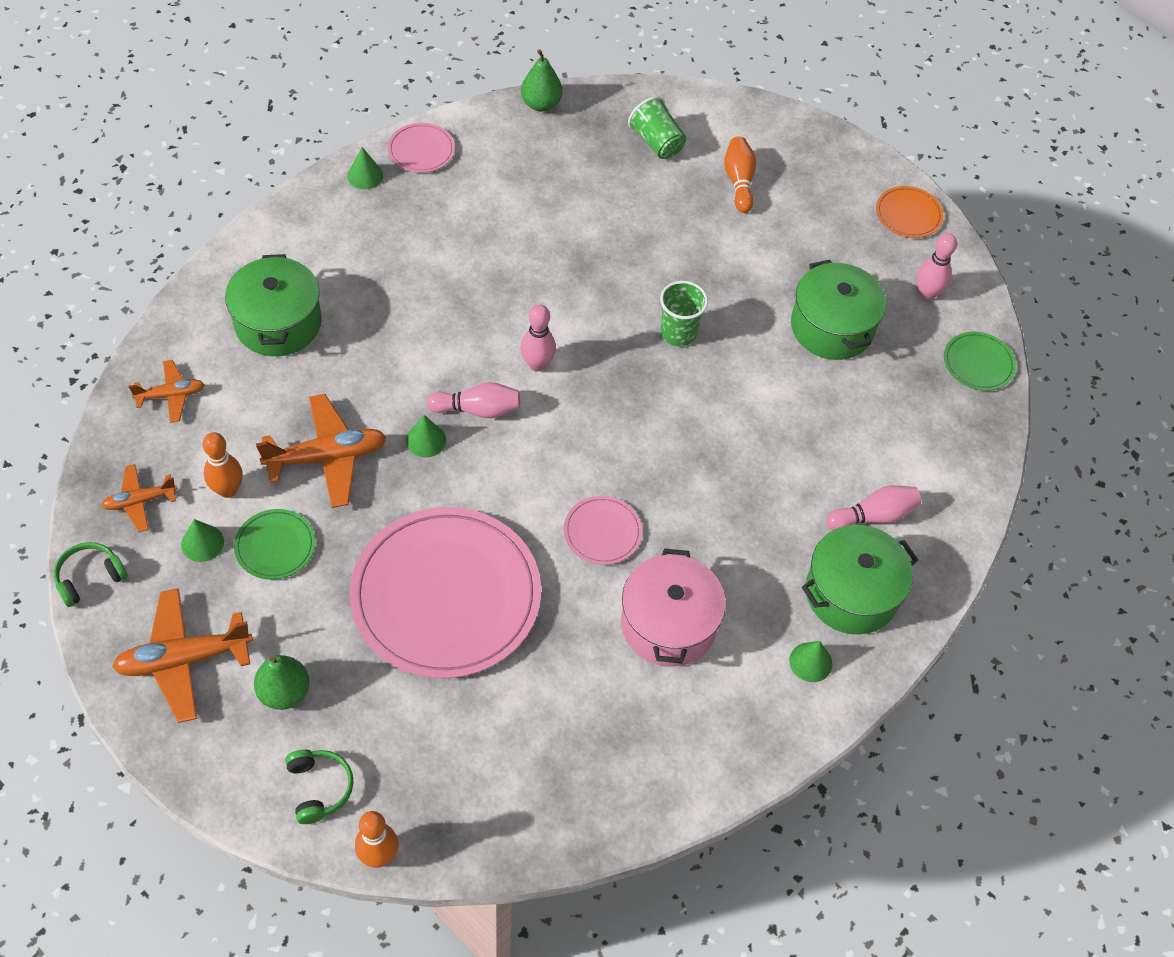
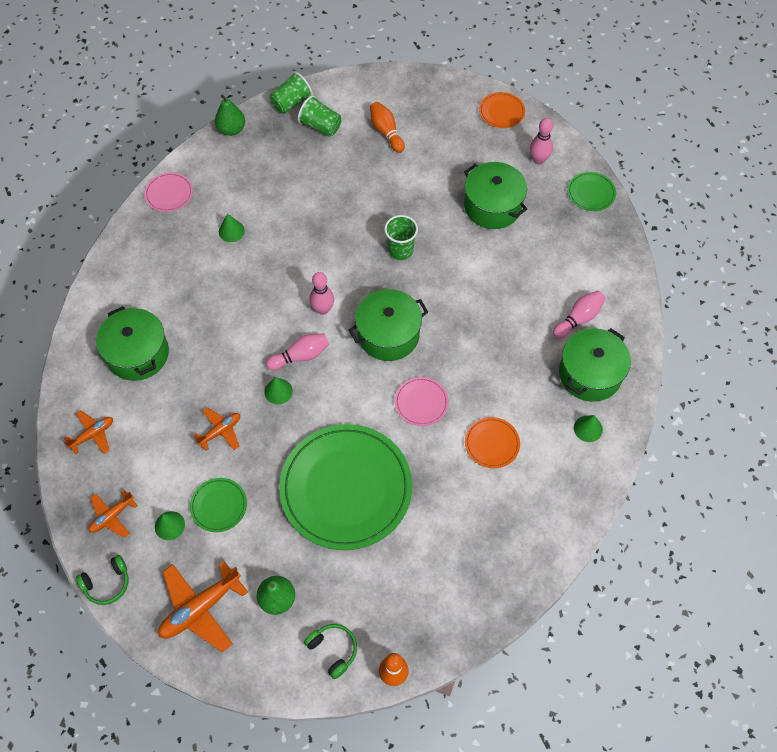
camera: 20 degrees left, 5 degrees up
(90, 578) = (107, 583): green headphones -> green headphones turned 150 degrees counterclockwise
(227, 490) = (166, 482): orange bowling pin -> none
(327, 457) = (220, 431): orange plane -> orange plane, size x0.58
(365, 176) = (141, 227): green cone -> green cone (231, 231)
(446, 595) = (346, 488): pink plate -> green plate
(605, 430) = (388, 334): none -> green pot
(634, 101) = (291, 103): none -> green cup
(668, 624) = (492, 443): pink pot -> orange plate

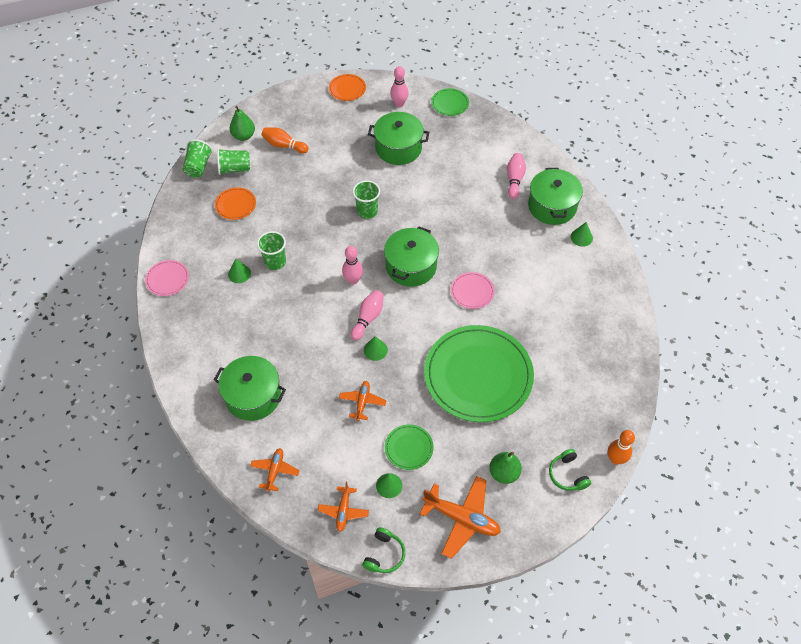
camera: 40 degrees left, 5 degrees down
(200, 608) = (462, 518): orange plane -> orange plane turned 75 degrees counterclockwise
(231, 129) = (171, 209): green pear -> green pear (243, 136)
(271, 242) = (275, 262): none -> green cup
(333, 650) = (567, 474): green headphones -> green headphones turned 120 degrees counterclockwise
(492, 443) = (537, 285): orange plate -> orange plate (235, 205)

